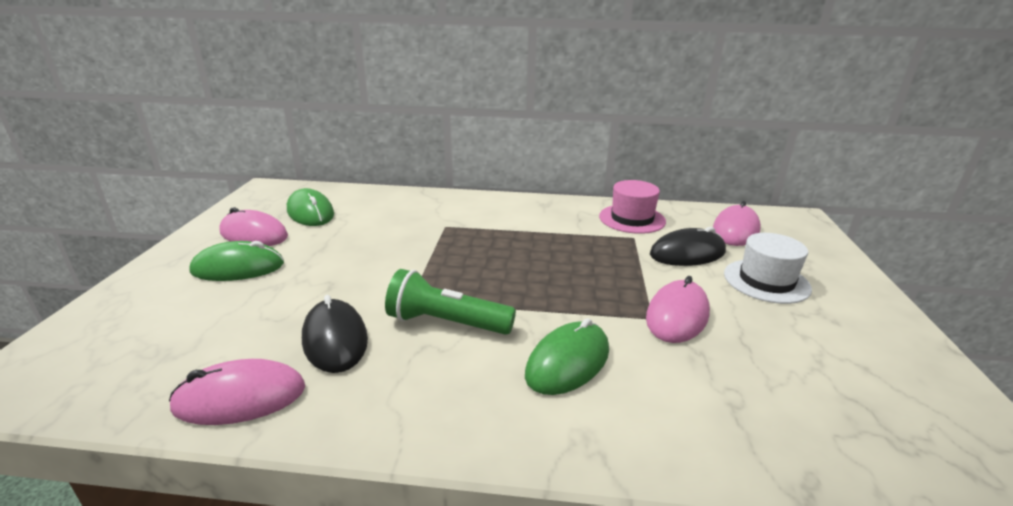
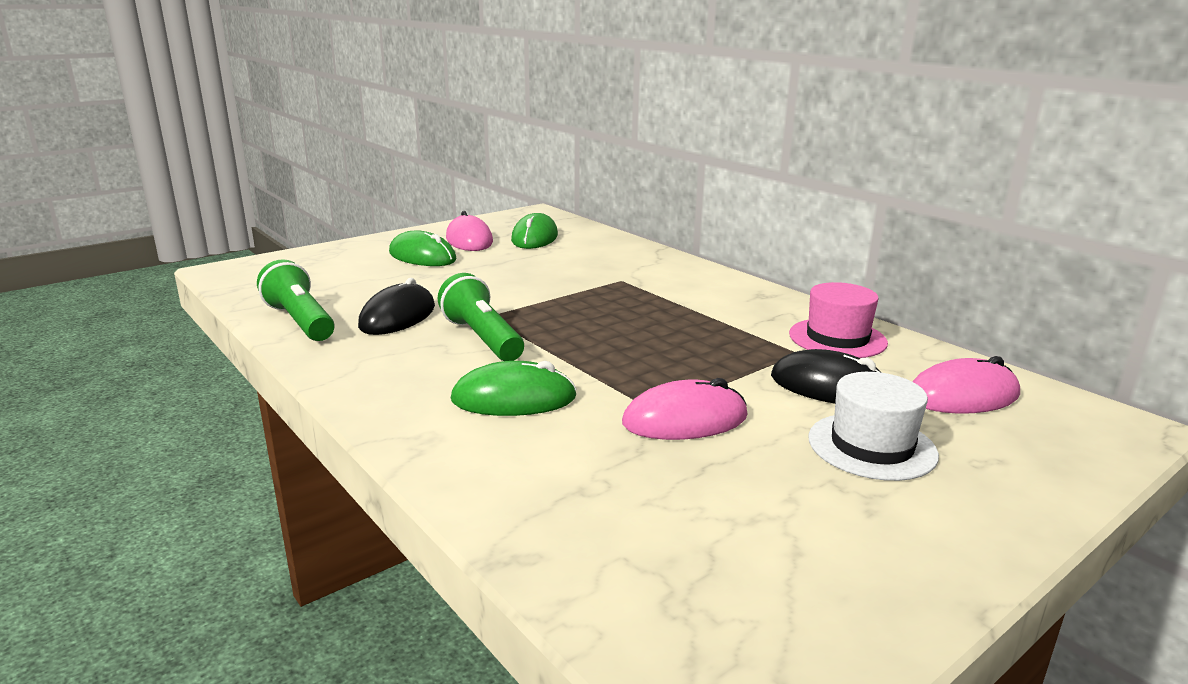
camera: 45 degrees right, 5 degrees down
(240, 398) = (300, 321): pink mouse -> green flashlight

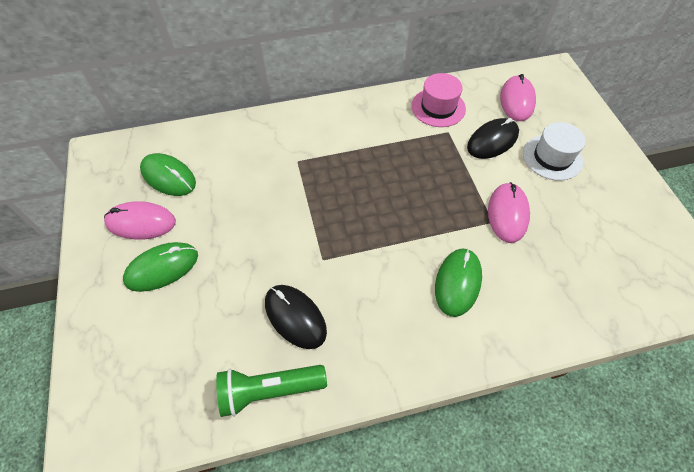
camera: 65 degrees left, 35 degrees up
(482, 338) = (362, 274): green flashlight -> none

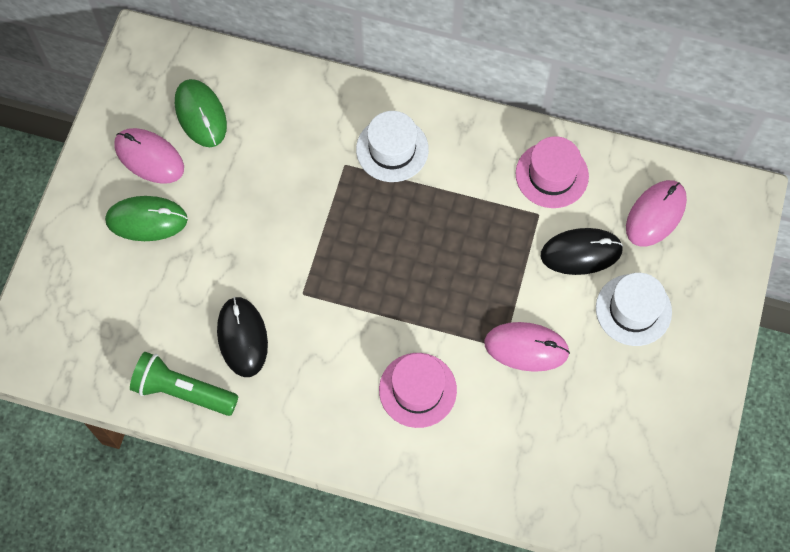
camera: 30 degrees right, 10 degrees up
(324, 138) = (392, 149): none -> white hat
(457, 283) = (417, 390): green mouse -> pink hat
(507, 214) = (526, 347): pink mouse -> pink mouse turned 60 degrees clockwise

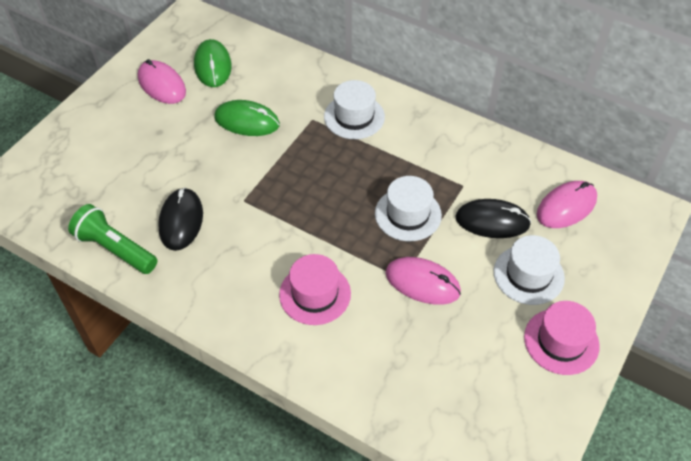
camera: 15 degrees right, 15 degrees down
(146, 220) = (141, 124): green mouse -> green mouse (247, 121)
(488, 266) = (408, 214): none -> white hat
(552, 175) = (482, 160): pink hat -> pink hat (561, 341)

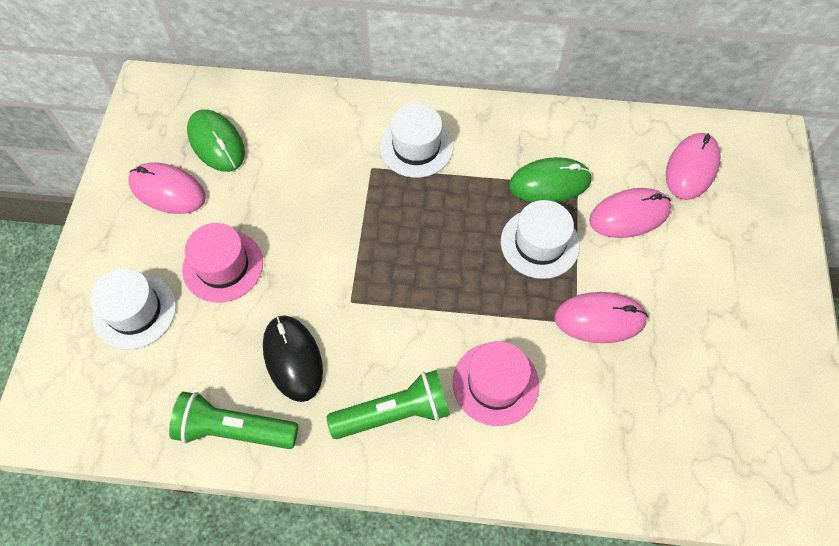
camera: 25 degrees left, 10 degrees up
(230, 283) = (394, 412): none -> green flashlight
(247, 121) = (297, 199): green mouse -> green mouse (549, 183)
(492, 221) = (629, 215): black mouse -> pink mouse
(528, 275) = (698, 262): white hat -> white hat (134, 311)
(561, 341) = (770, 325): pink hat -> pink hat (223, 266)

